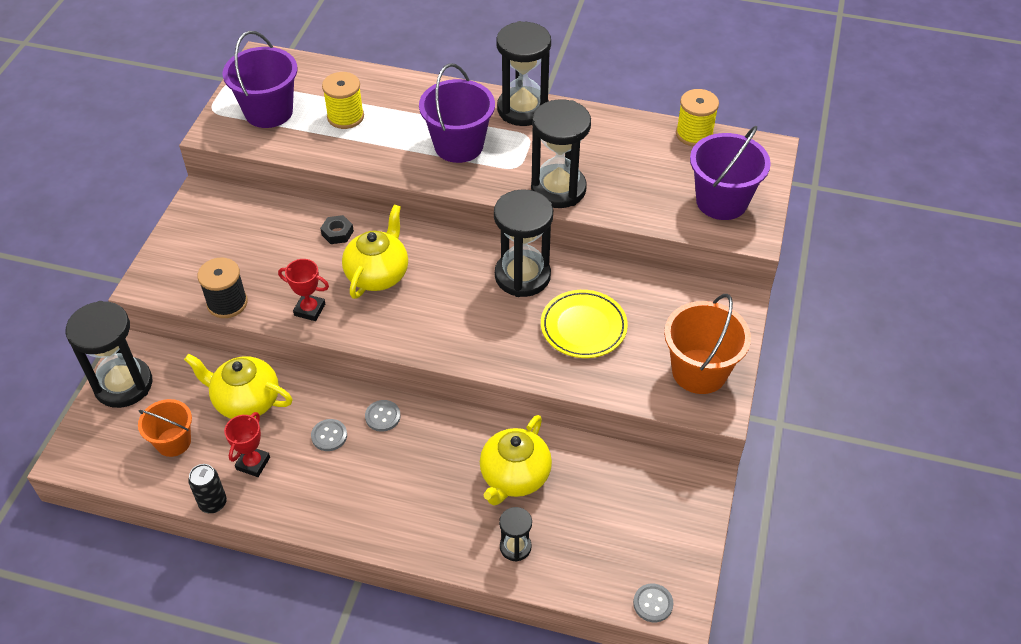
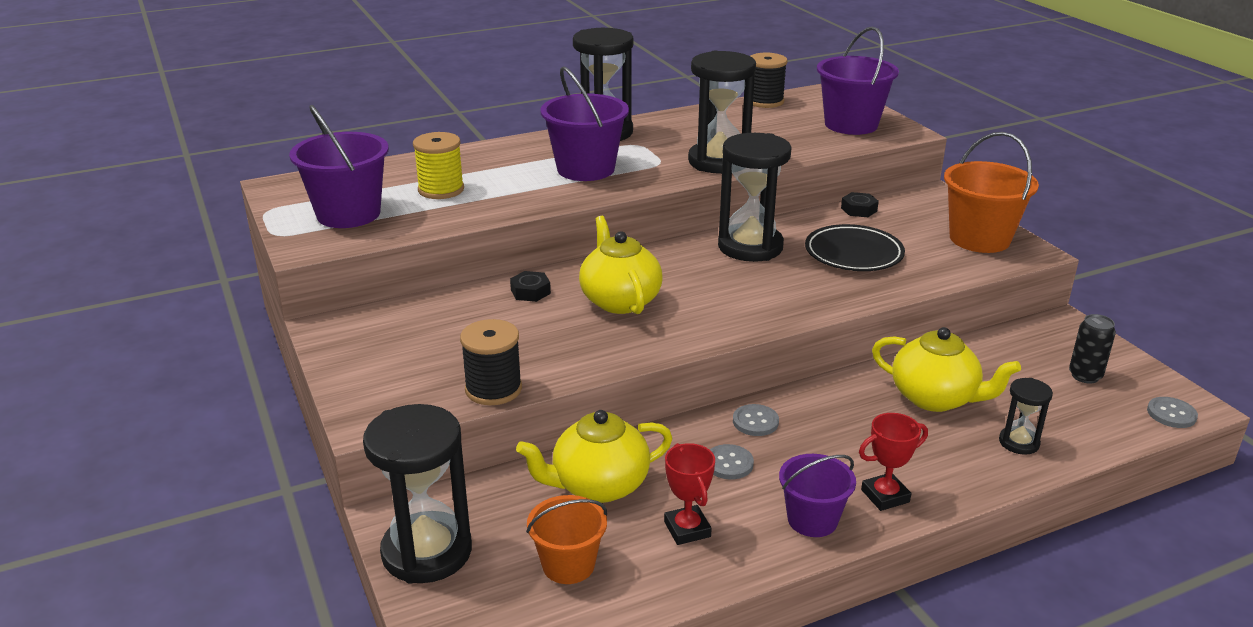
camera: 40 degrees left, 20 degrees down
(213, 503) = (697, 588): black can -> black can (1085, 376)
(309, 310) = (593, 353): red trophy -> red trophy (885, 496)
(321, 507) = (812, 520): none -> purple bucket
(514, 477) = (935, 398): yellow teapot -> yellow teapot turned 45 degrees counterclockwise
(583, 327) = (853, 254): yellow plate -> black plate
(653, 285) = (859, 209): none -> black nut
(694, 134) = (764, 101): yellow spool -> black spool

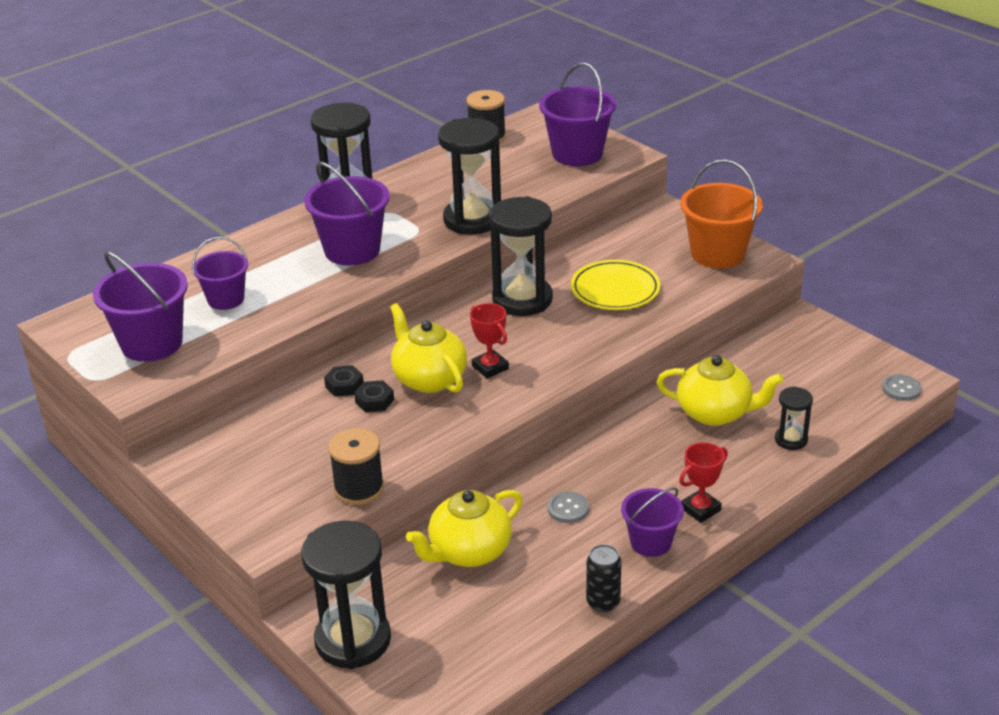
camera: 15 degrees left, 5 degrees up
(441, 190) = (226, 299): yellow spool -> purple bucket
(568, 565) = (473, 624): orange bucket -> none
(687, 529) = (556, 572): red trophy -> red trophy (490, 367)
(755, 422) = (576, 466): grey button -> none
(853, 254) = (615, 290): black plate -> yellow plate
(859, 209) = (604, 240): black nut -> black nut (374, 401)
(1085, 376) = (828, 367): black can -> black can (603, 602)

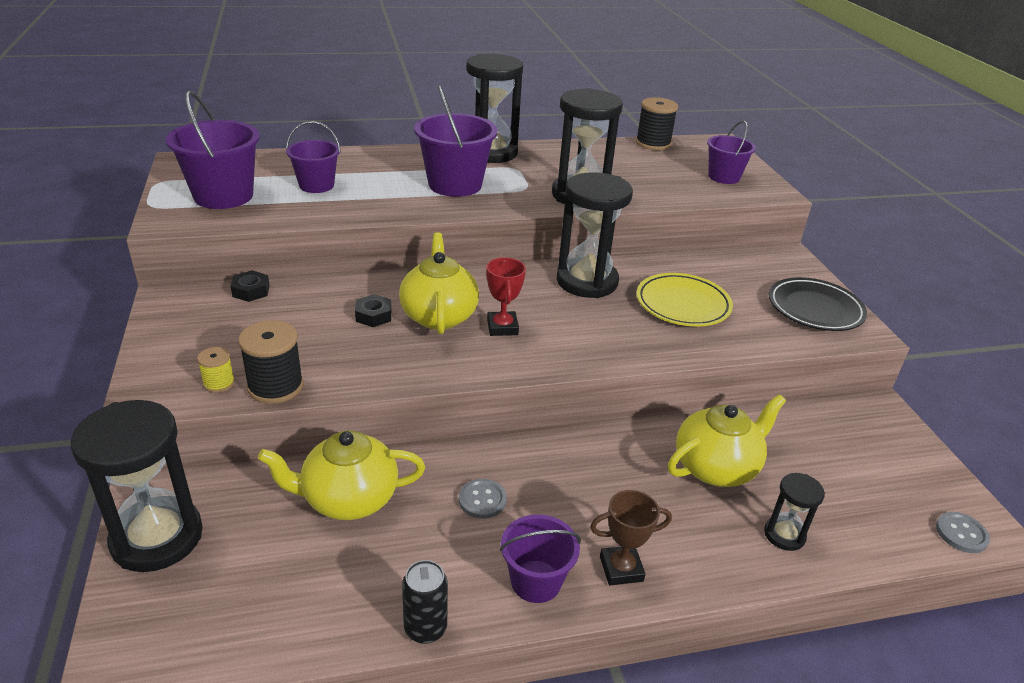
camera: 25 degrees right, 0 degrees up
(310, 505) = (219, 383): none -> yellow spool
(344, 385) = (363, 293): black nut -> black nut (251, 291)
(577, 154) = (724, 177): purple bucket -> purple bucket, size x0.63
(700, 509) = (621, 569): red trophy -> brown trophy
(715, 413) = (716, 467): yellow teapot -> yellow teapot turned 75 degrees counterclockwise
(717, 254) = (815, 309): orange bucket -> black plate

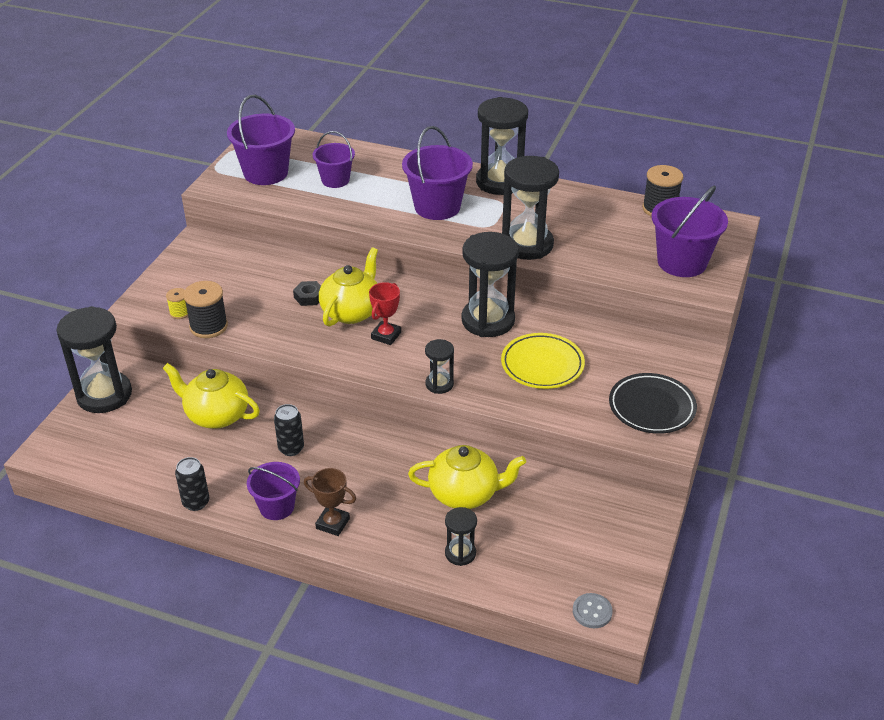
camera: 35 degrees right, 5 degrees up
(251, 291) = (248, 252): black nut -> none
(482, 500) = (291, 448): grey button -> black can
(611, 356) = (439, 384): none -> black hourglass
(724, 177) = (682, 262): purple bucket -> purple bucket, size x1.60

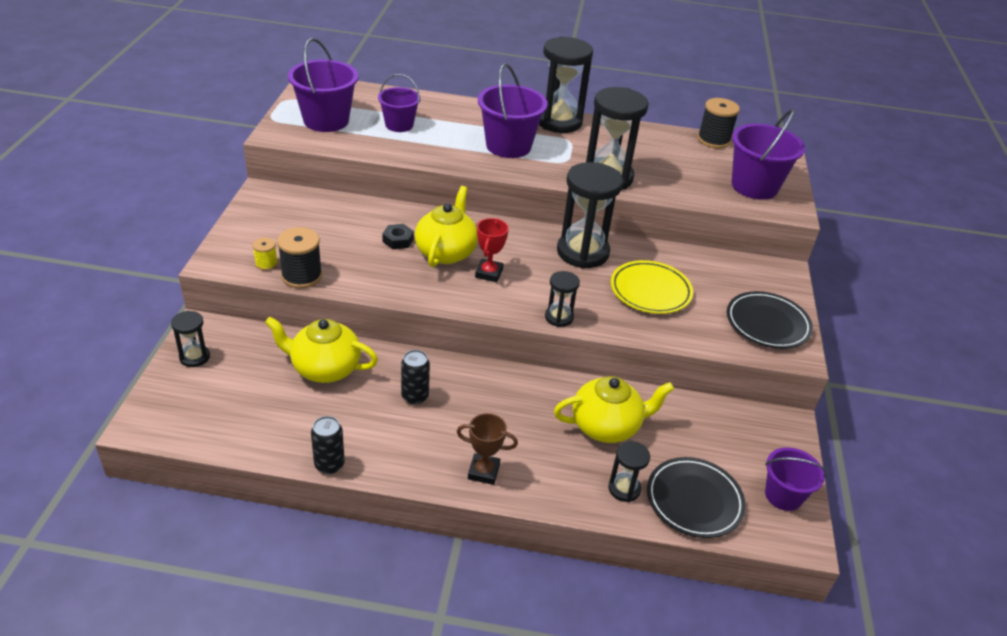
camera: 15 degrees left, 0 degrees up
(104, 395) = (194, 357): black hourglass -> black hourglass, size x0.50
(277, 507) = (419, 460): purple bucket -> purple bucket (783, 495)
(524, 572) = (694, 500): none -> black plate
(592, 612) = (774, 534): grey button -> none

